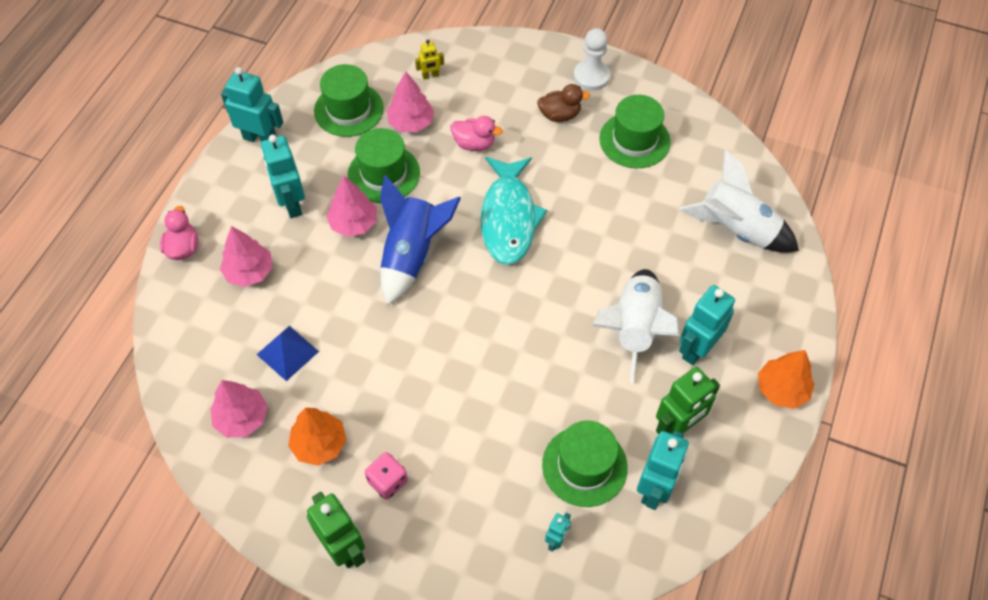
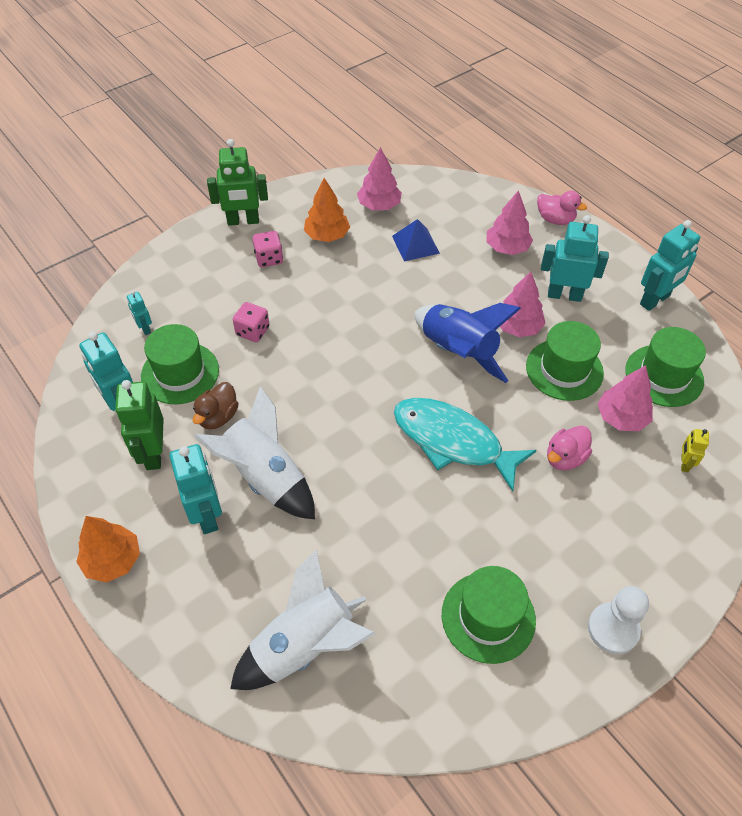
camera: 120 degrees right, 5 degrees down
(494, 434) = (252, 331): none -> pink dice
(560, 115) = (566, 559): brown duck -> brown duck (218, 417)

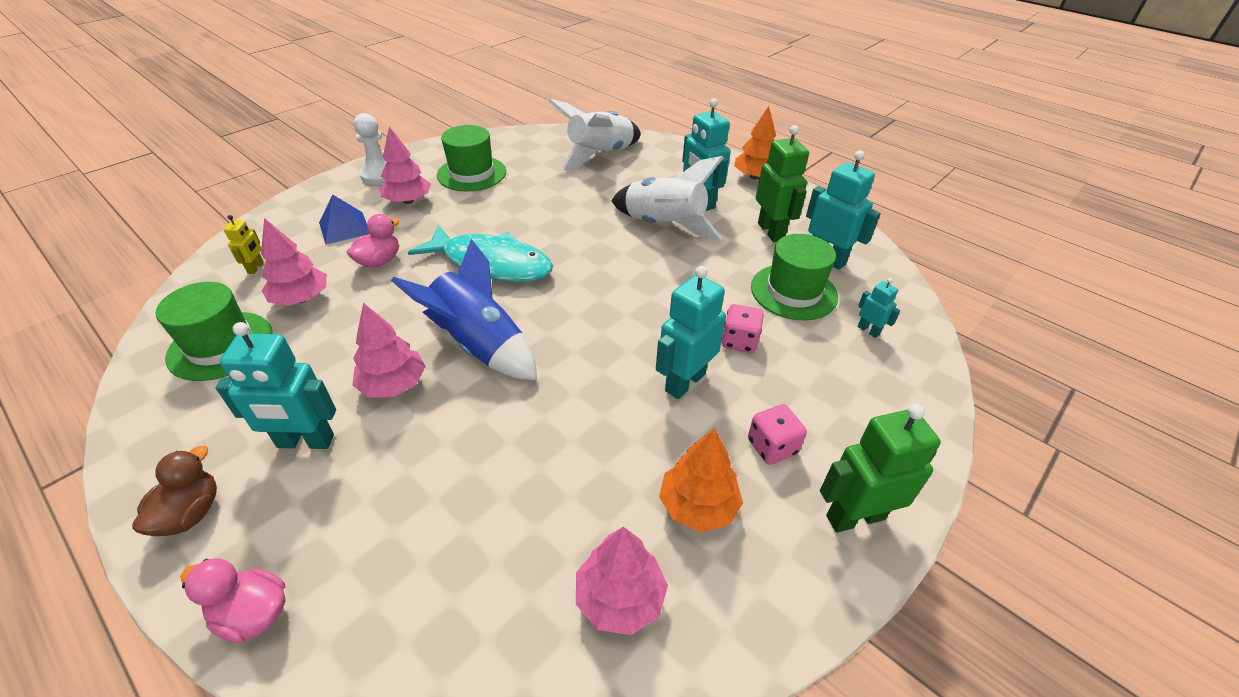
camera: 170 degrees right, 10 degrees down
(218, 417) = (730, 260): brown duck -> brown duck (190, 513)
(415, 244) = (540, 508): blue pyramid -> blue pyramid (344, 228)
(507, 248) = (375, 523): pink tree -> pink tree (408, 201)
(564, 369) = (348, 339): green hat -> none
(655, 300) = (159, 450): turquoise robot -> turquoise robot (684, 382)

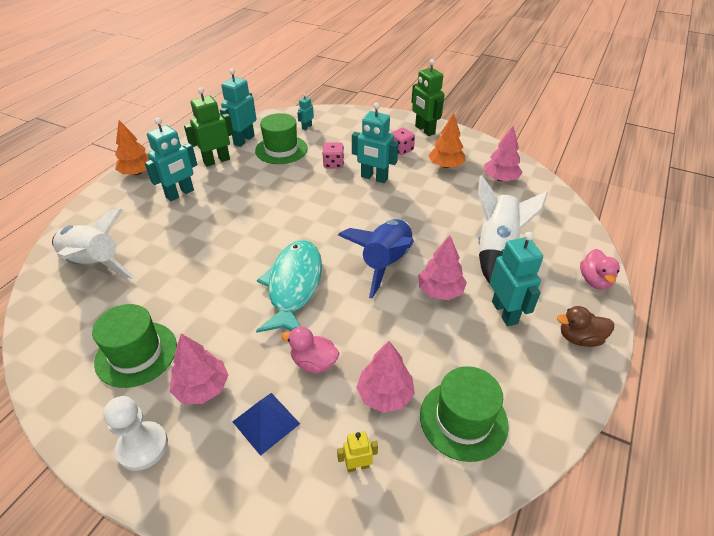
camera: 105 degrees left, 0 degrees up
(663, 225) = (218, 207): white rocket -> white rocket (496, 249)

